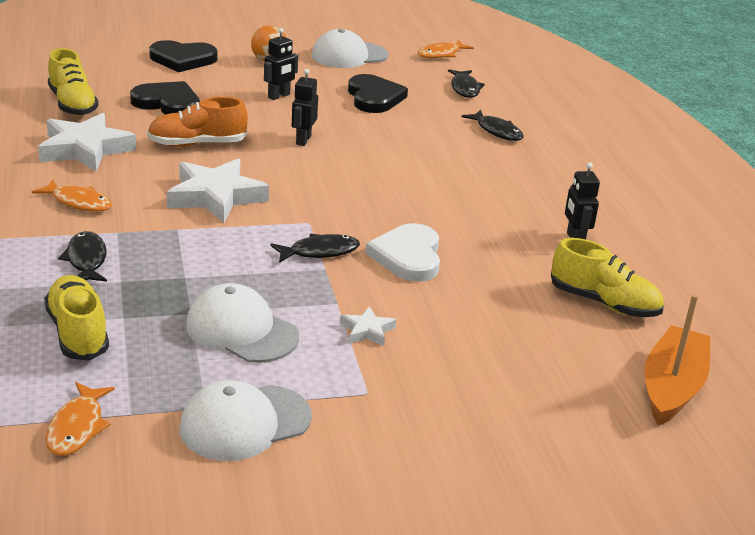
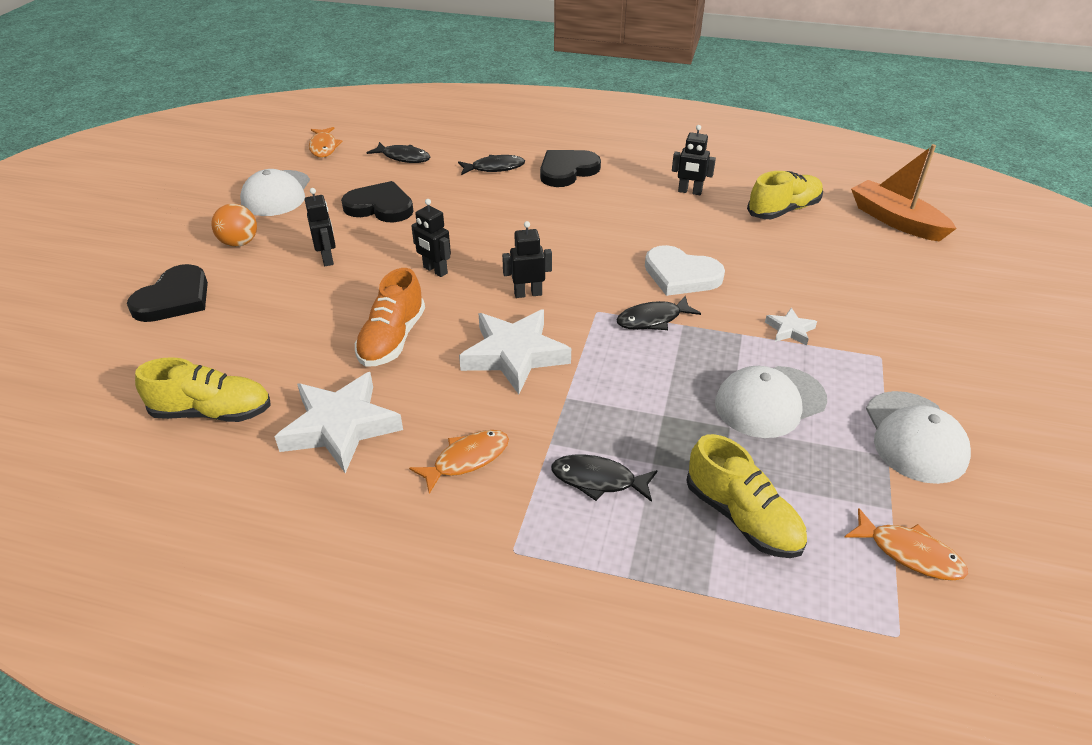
camera: 60 degrees left, 10 degrees up
(78, 333) = (742, 517): yellow shoe -> yellow shoe turned 135 degrees counterclockwise
(168, 103) = (277, 336): black heart -> black heart (567, 171)
(306, 186) = (528, 294): none -> black robot
(320, 252) = (652, 319): black fish -> black fish turned 120 degrees counterclockwise

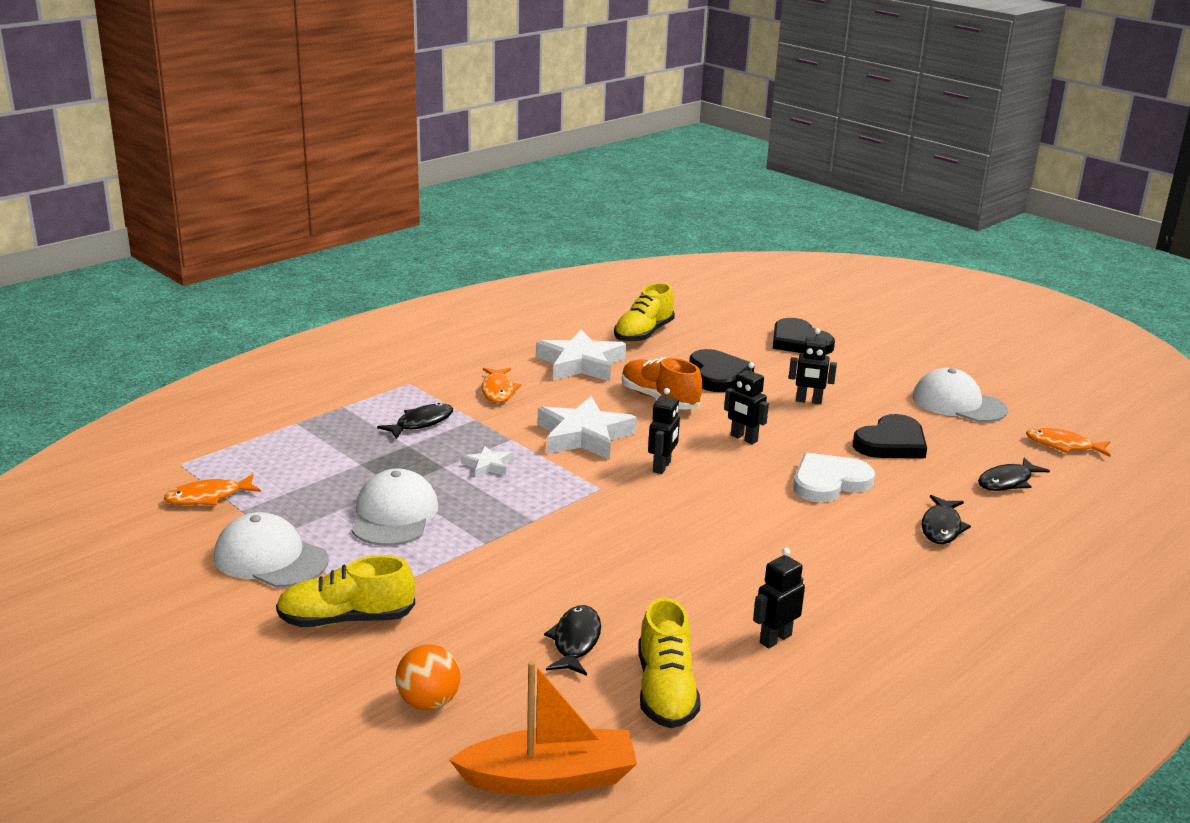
camera: 120 degrees right, 15 degrees down
(239, 243) = (869, 374): orange ball -> orange ball (428, 702)
(435, 270) = (743, 438): black robot -> black robot turned 120 degrees counterclockwise
(567, 171) = (900, 572): black heart -> black heart (718, 375)
(652, 319) = (557, 509): black fish -> black fish (575, 641)
(681, 275) = (607, 553): white heart -> white heart (829, 482)
(742, 517) = (322, 455): yellow shoe -> yellow shoe (346, 619)
(790, 330) = (457, 571): white star -> white star (487, 466)

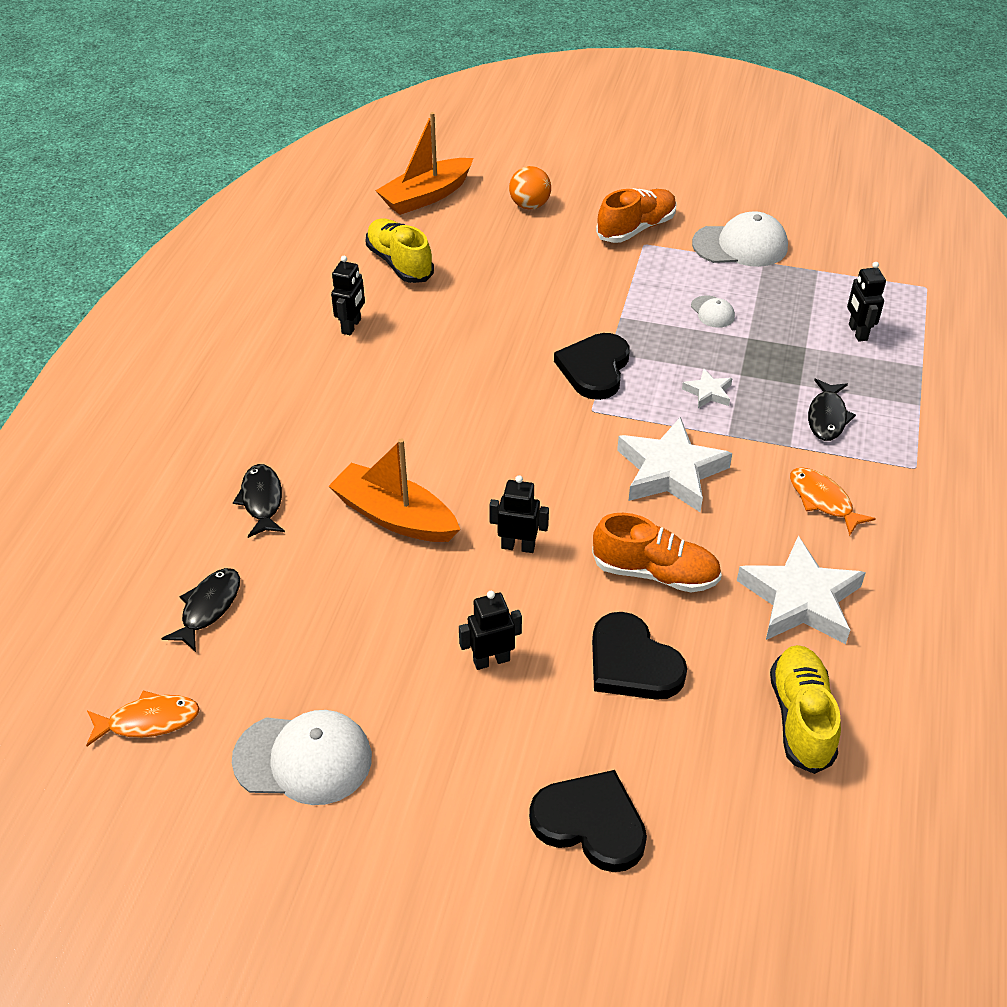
camera: 150 degrees right, 20 degrees up
(208, 497) = (856, 270): orange fish -> none
(346, 619) = (636, 229): yellow shoe -> orange shoe
(394, 515) = (712, 312): white cap -> white cap, size x0.50
(575, 641) = (482, 271): black fish -> none
(662, 467) = (563, 463): black robot -> black robot (857, 332)
(829, 482) = (394, 516): white heart -> orange boat
(891, 443) = (357, 619): black heart -> black heart (594, 369)

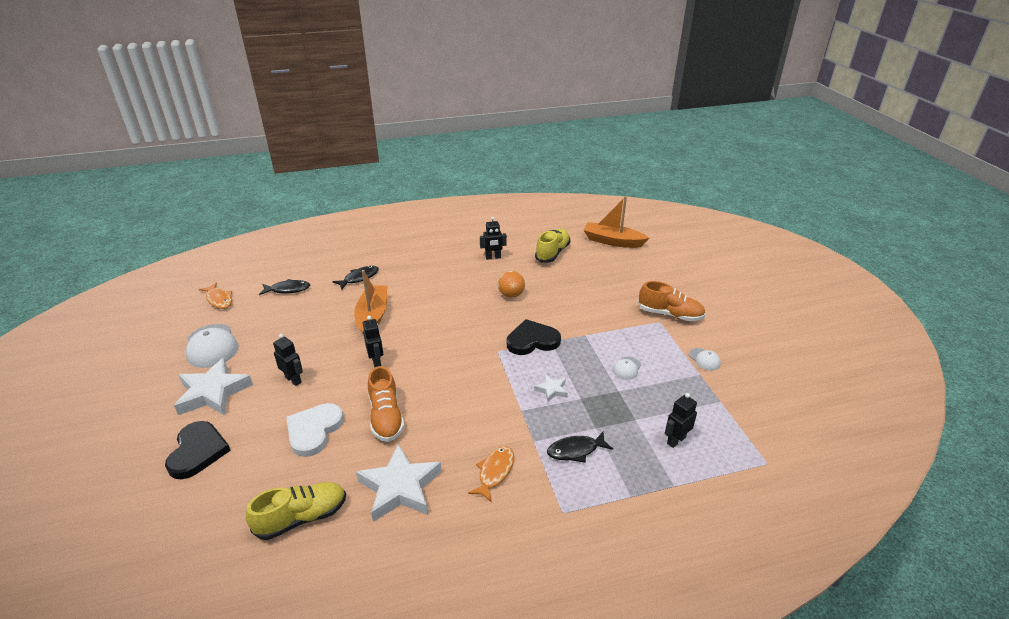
camera: 60 degrees right, 10 degrees down
(529, 205) = (645, 273): orange ball -> orange ball (511, 295)
(632, 663) = (314, 430): black heart -> white heart
(670, 471) = (471, 396): white star -> white star (213, 392)
(740, 245) = (704, 359): white cap -> white cap, size x0.50

